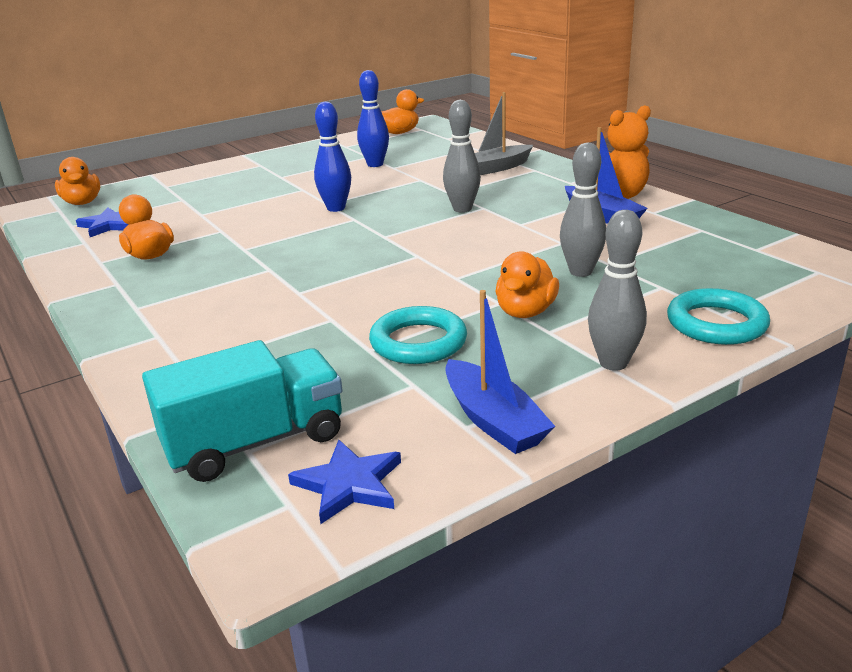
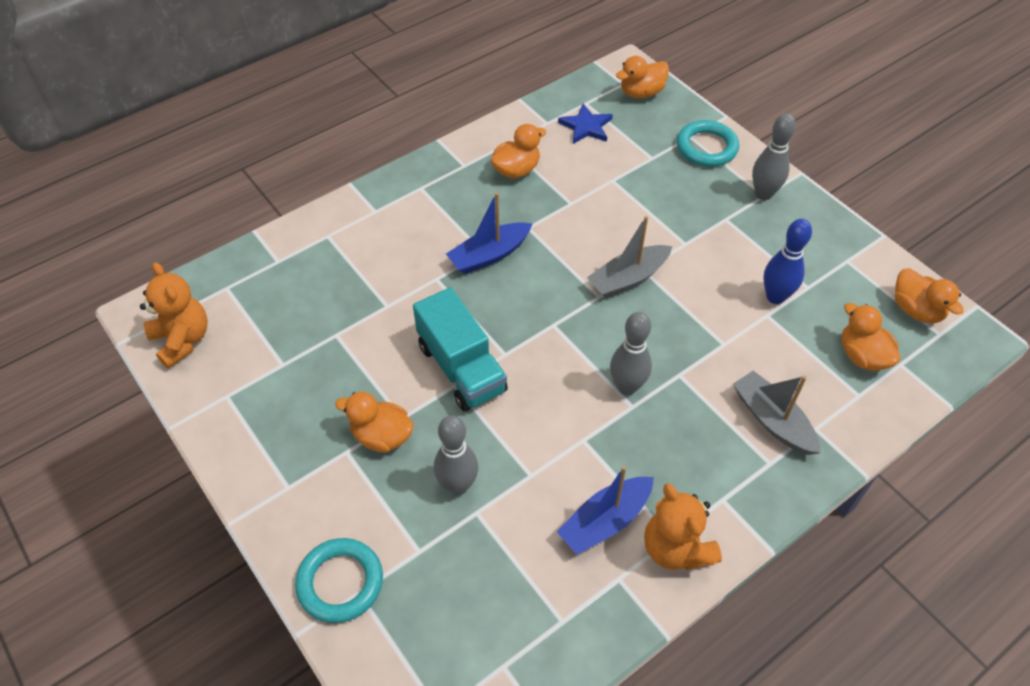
camera: 85 degrees right, 25 degrees up
(255, 442) = (234, 289): turquoise truck -> turquoise truck (461, 368)
(336, 208) = (628, 278): blue bowling pin -> grey boat
(349, 484) = (182, 340): blue star -> orange teddy bear
(418, 342) = (342, 363): turquoise ring -> turquoise ring (706, 147)
(438, 145) = (862, 356): none -> orange duck
(493, 420) = (229, 411): blue boat -> blue boat (489, 255)
(613, 363) = (288, 492): grey bowling pin -> grey bowling pin (763, 194)

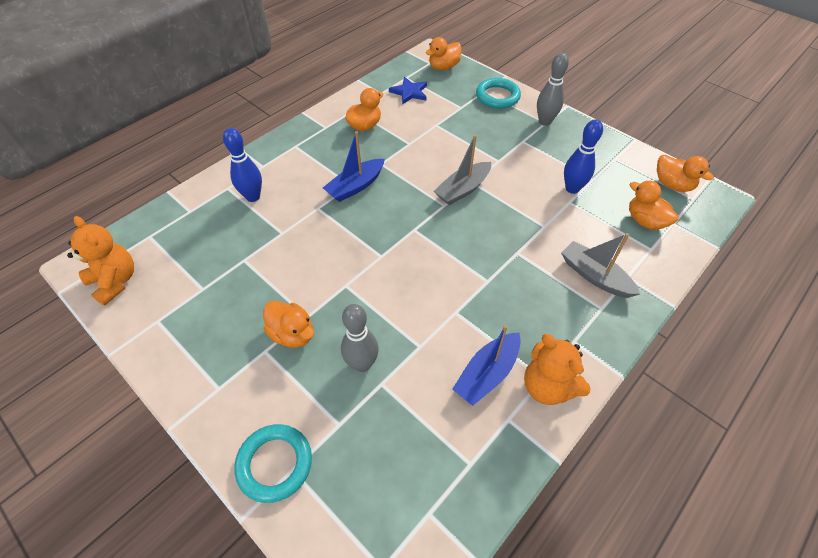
camera: 10 degrees left, 0 degrees up
(357, 252) = (253, 197): none -> blue bowling pin
(381, 436) = (292, 334): orange duck -> orange duck turned 150 degrees counterclockwise
(461, 368) = (349, 271): turquoise truck -> none
(627, 387) = (480, 267): grey bowling pin -> none

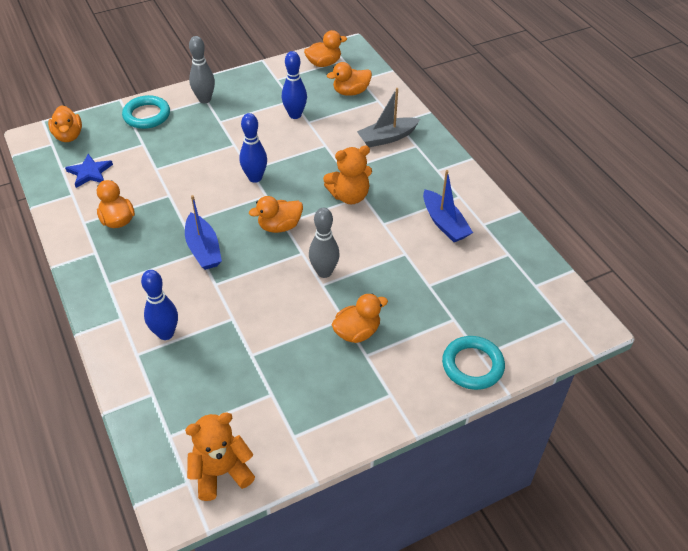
camera: 70 degrees left, 5 degrees down
(362, 364) = (406, 292): grey bowling pin -> grey bowling pin (324, 272)
(408, 228) = (279, 226): none -> orange duck
(463, 189) = (255, 178): grey boat -> blue bowling pin
(547, 386) = (466, 196): orange teddy bear -> orange teddy bear (349, 196)

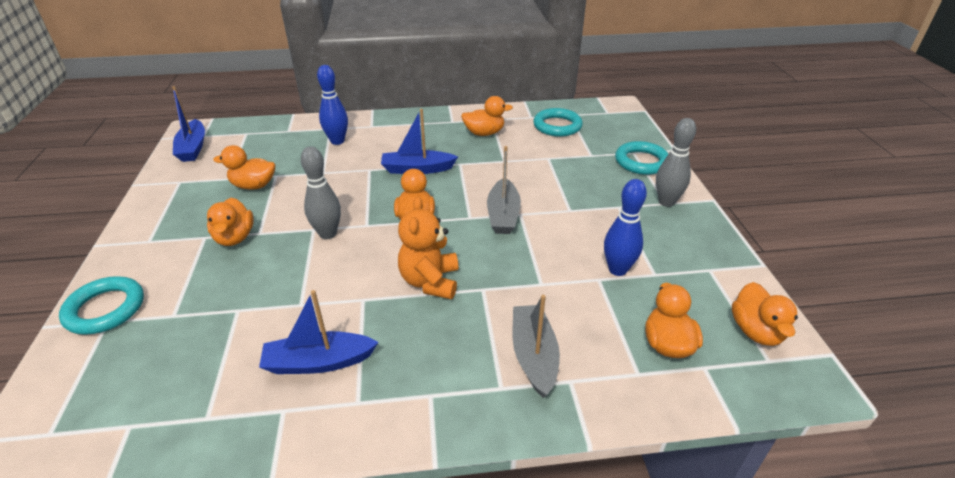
camera: 110 degrees right, 10 degrees down
(68, 136) = (617, 120): orange duck -> orange duck (253, 186)
(90, 172) = (557, 126): blue star -> turquoise ring
(221, 472) = (193, 148): orange teddy bear -> blue boat
(255, 178) = (503, 215): blue bowling pin -> grey boat

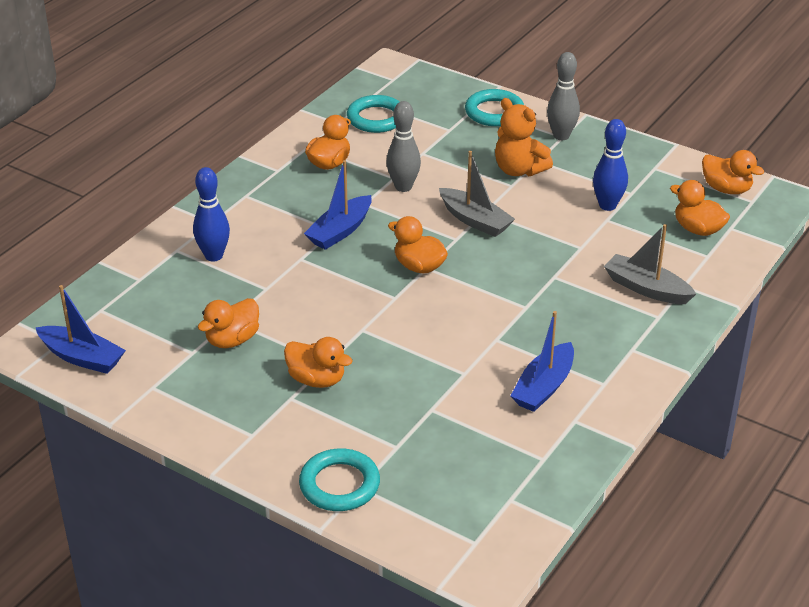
camera: 50 degrees left, 0 degrees up
(328, 234) = (381, 324): grey bowling pin -> grey bowling pin (403, 187)
(430, 281) = (515, 297): orange teddy bear -> orange teddy bear (519, 170)

